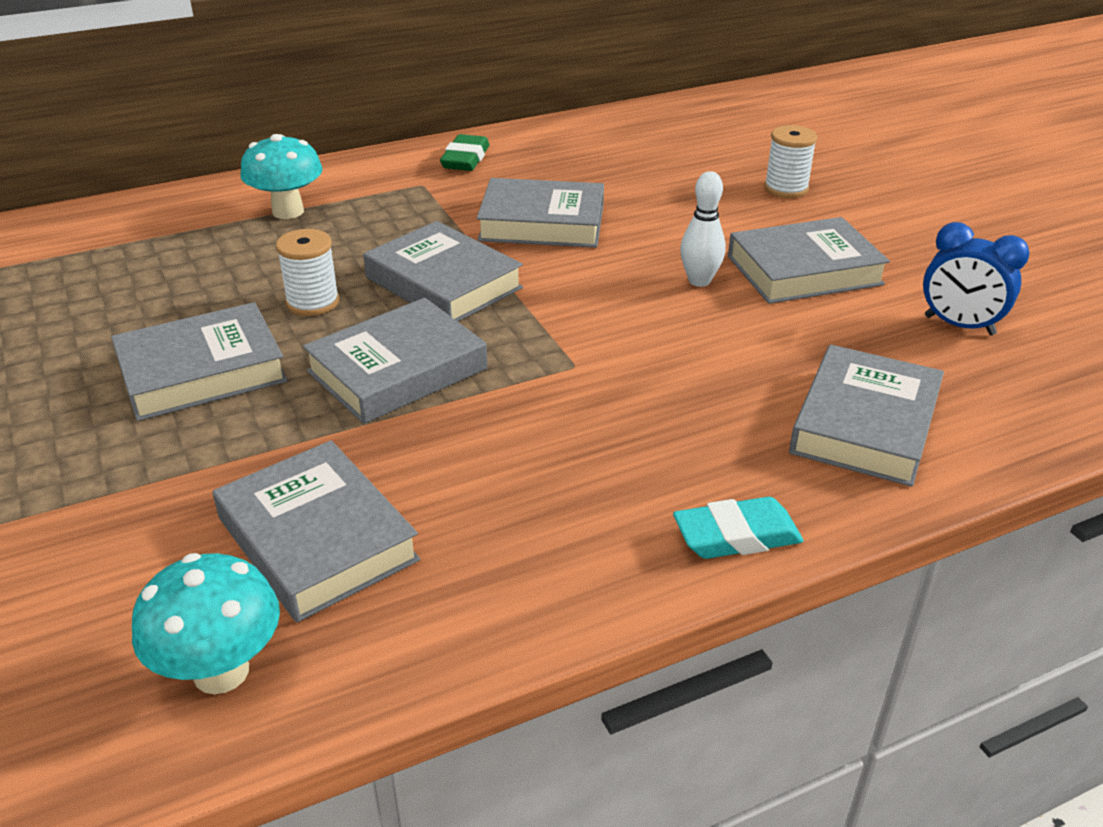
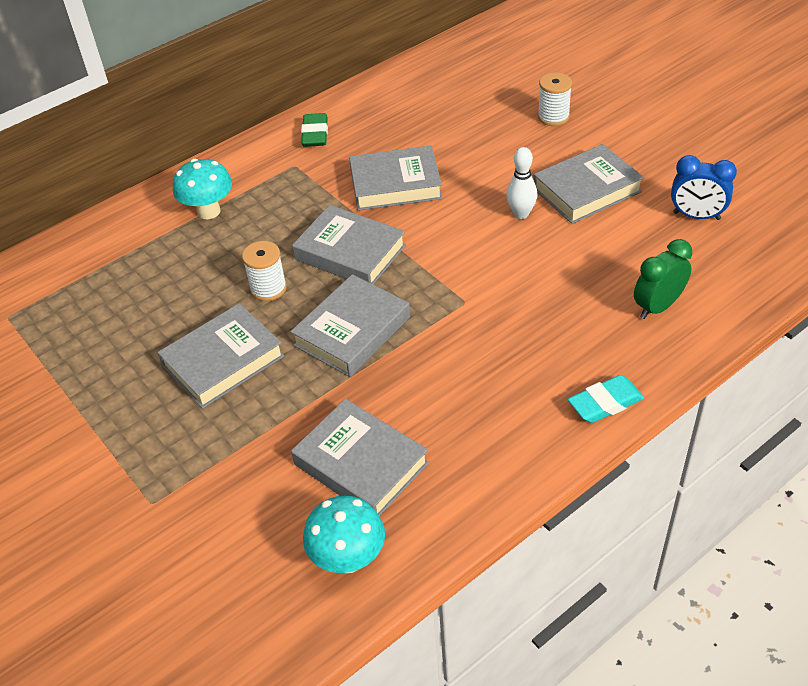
camera: 10 degrees left, 10 degrees up
(865, 424) = (657, 307): grey book -> green clock

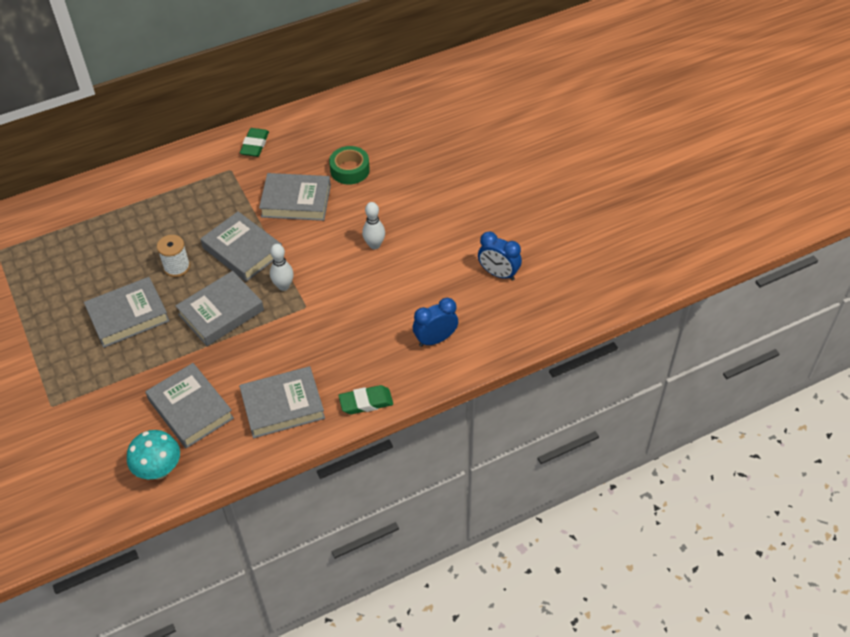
camera: 10 degrees right, 5 degrees up
(209, 211) = (157, 196): turquoise mushroom -> none
(424, 283) = (283, 286): none -> white bowling pin
(448, 139) = (350, 170): none -> green tape
(553, 117) = (435, 166): white spool -> none
(587, 190) = (430, 235): grey book -> grey book (283, 406)
(605, 403) = (366, 402): turquoise eraser -> green eraser
(657, 307) = (435, 339): green clock -> blue clock

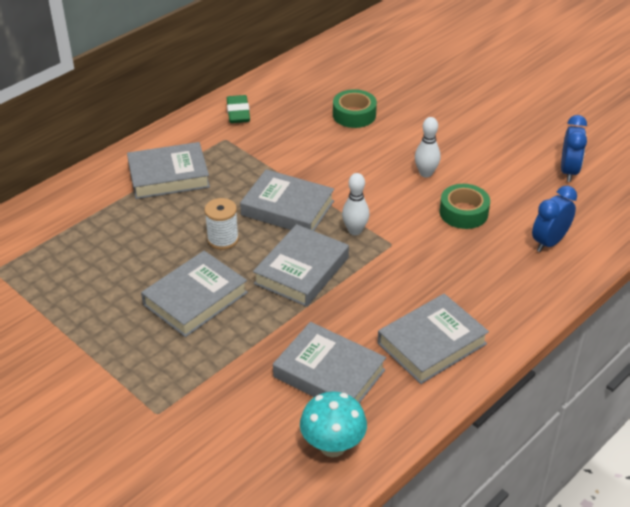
camera: 20 degrees left, 10 degrees down
(296, 201) = (316, 152): grey book -> grey book (168, 176)
(366, 402) = (519, 317): green eraser -> none
(382, 292) = (463, 212): none -> green tape
(498, 274) = (568, 171): blue clock -> blue clock turned 90 degrees counterclockwise

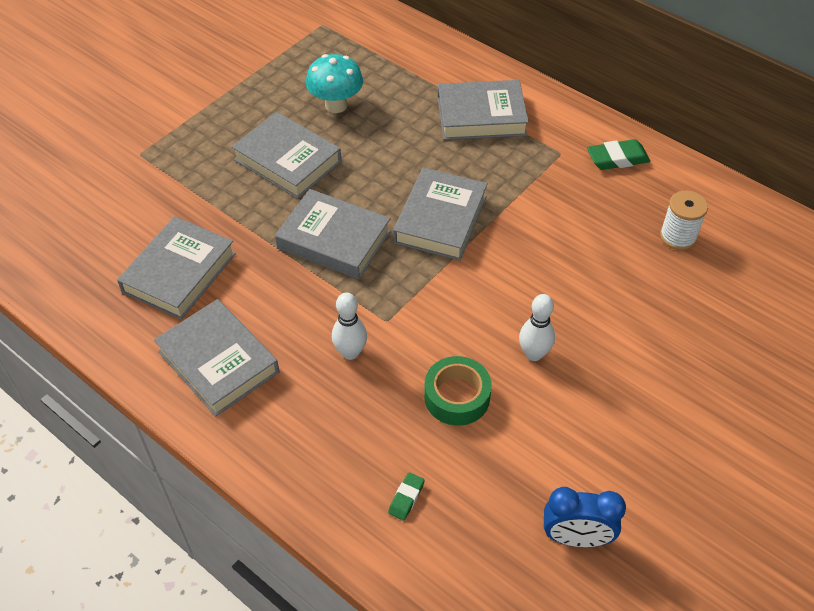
camera: 85 degrees right, 10 degrees up
(168, 176) = (481, 116): grey book -> grey book turned 75 degrees counterclockwise
(223, 239) = (380, 171): white spool -> white spool (678, 237)
(332, 446) = (84, 281): turquoise mushroom -> turquoise mushroom (336, 105)
(354, 115) = (647, 271): green tape -> none
(355, 231) = (407, 283): white bowling pin -> white bowling pin (350, 352)
(549, 242) = (406, 498): blue clock -> green eraser

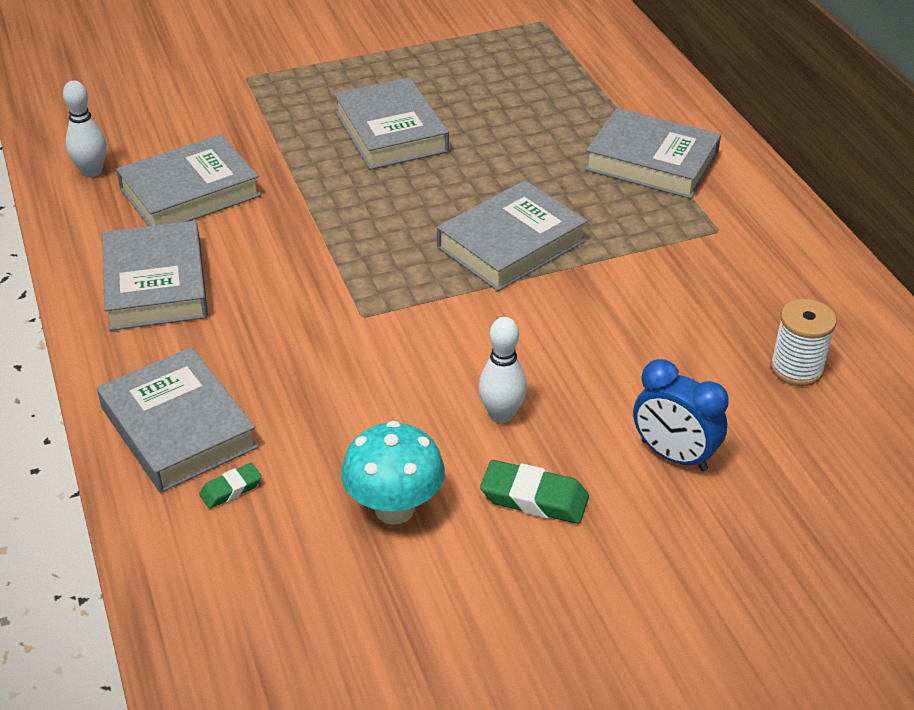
camera: 30 degrees right, 10 degrees down
(334, 239) = (374, 220): grey book -> grey book (178, 428)
(336, 105) = (490, 99): turquoise mushroom -> turquoise mushroom (394, 509)
(350, 352) = (296, 330): white bowling pin -> white bowling pin (92, 171)
(457, 397) = (374, 419): green tape -> none
(576, 538) = (384, 617): blue clock -> blue clock (674, 455)
(617, 159) = (788, 260): green eraser -> green eraser (534, 498)

